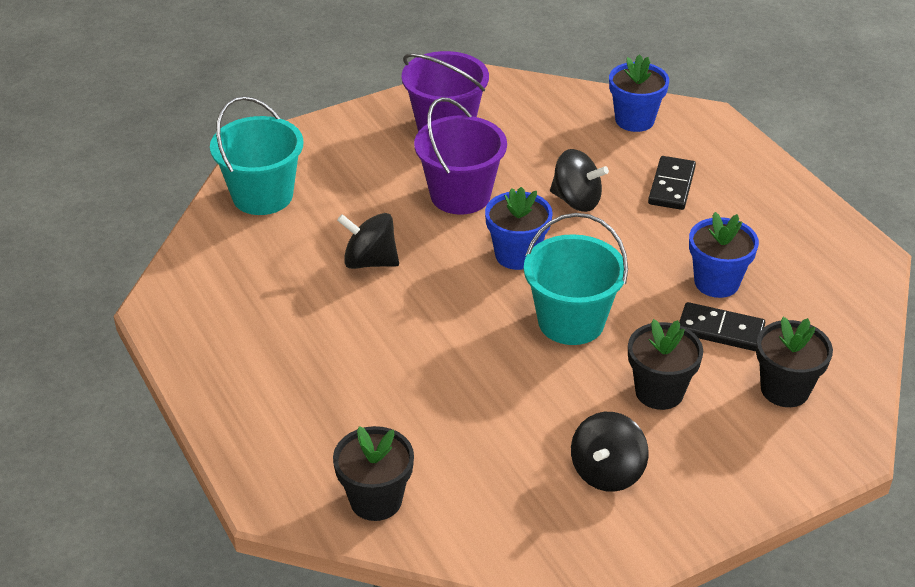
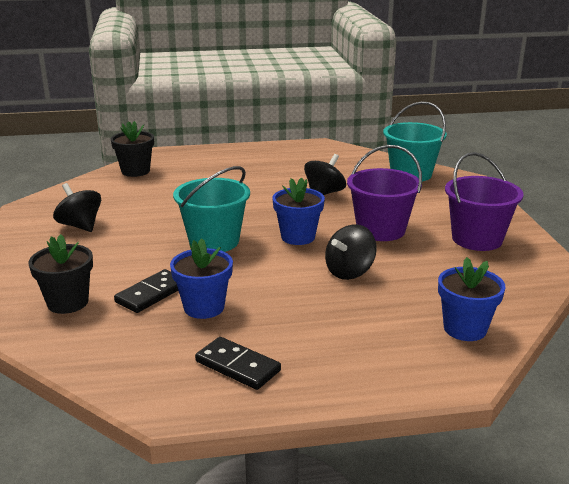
camera: 110 degrees right, 15 degrees down
(659, 392) = (120, 256): black flower pot -> none
(671, 186) = (346, 321): black domino -> black domino (238, 366)

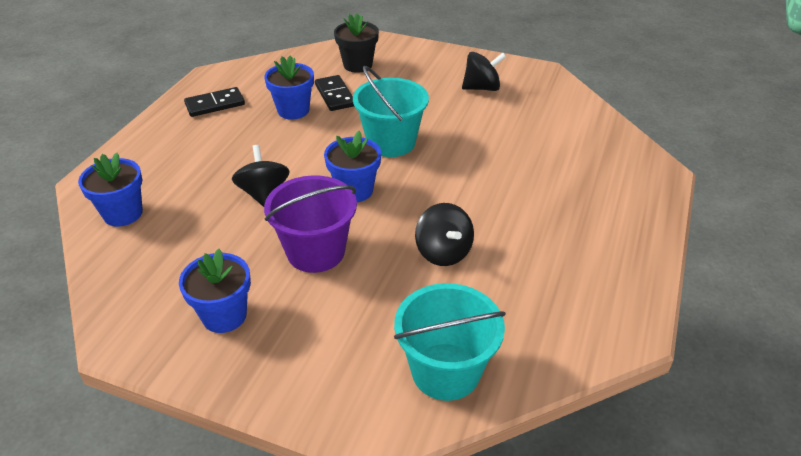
camera: 120 degrees right, 15 degrees up
(135, 171) = (604, 140): black flower pot -> none
(477, 239) = (224, 315): purple bucket -> blue flower pot

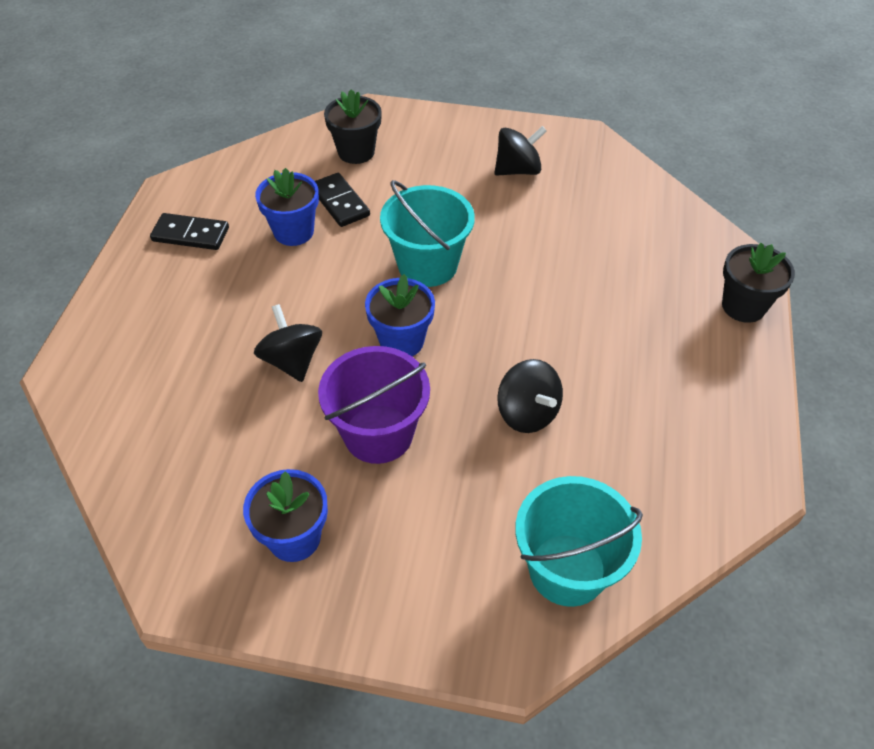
camera: 10 degrees left, 10 degrees up
(123, 213) = (124, 414): blue flower pot -> none
(215, 104) = (190, 234): black domino -> black domino turned 45 degrees clockwise
(649, 198) = (743, 306): none -> black flower pot

